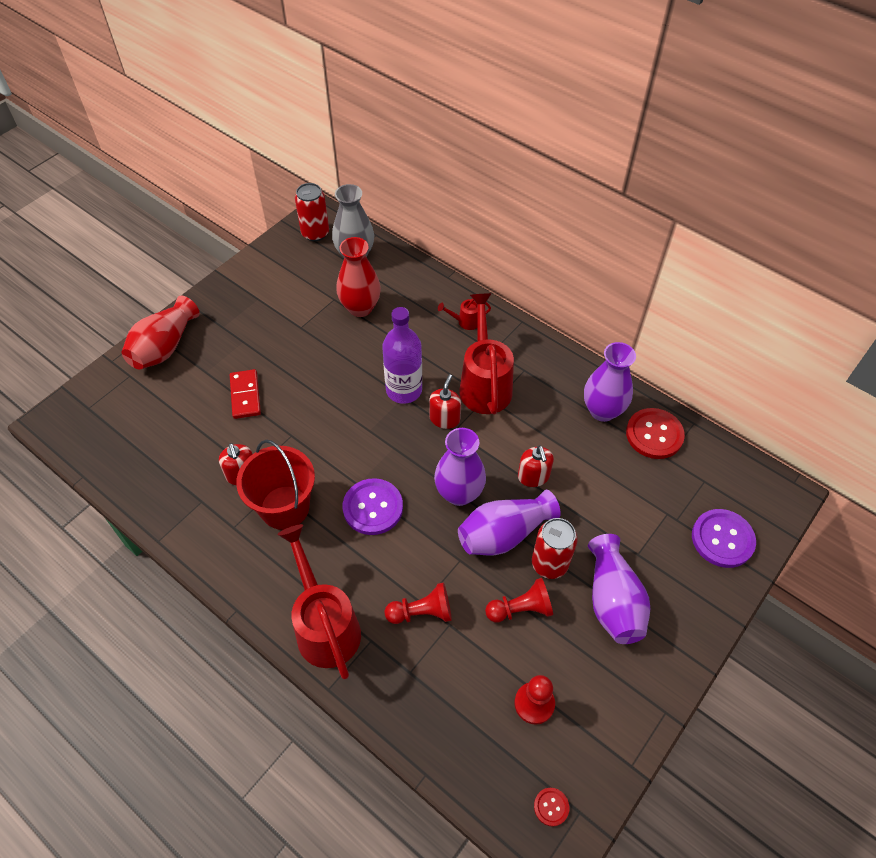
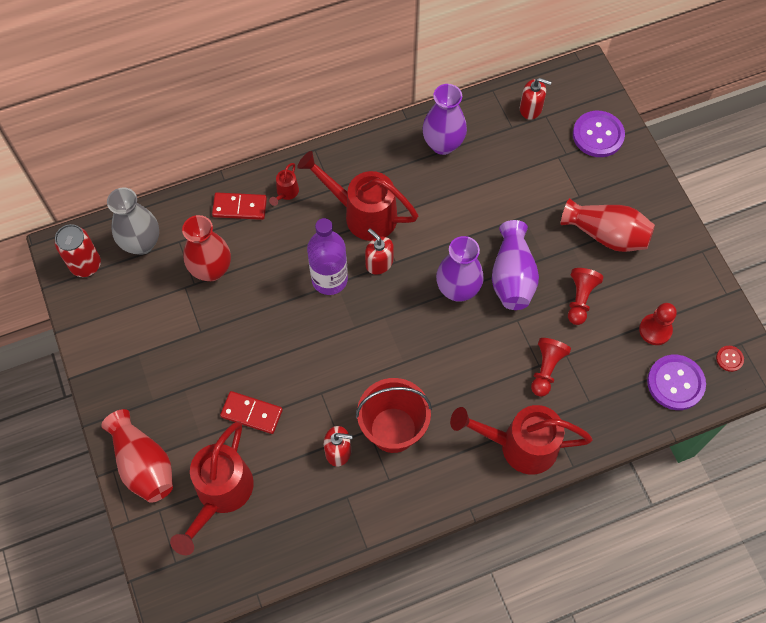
camera: 60 degrees left, 10 degrees up
(162, 409) = (221, 493): none -> red watering can
(373, 507) = (433, 360): purple button -> purple button (675, 383)
(429, 298) = (239, 207): none -> red domino
(533, 476) = (474, 228): red soap dispenser -> red soap dispenser (530, 108)
(549, 564) = (554, 259): red can -> none
(612, 600) = (606, 235): purple vase -> red vase
(654, 434) = (486, 122): red button -> none

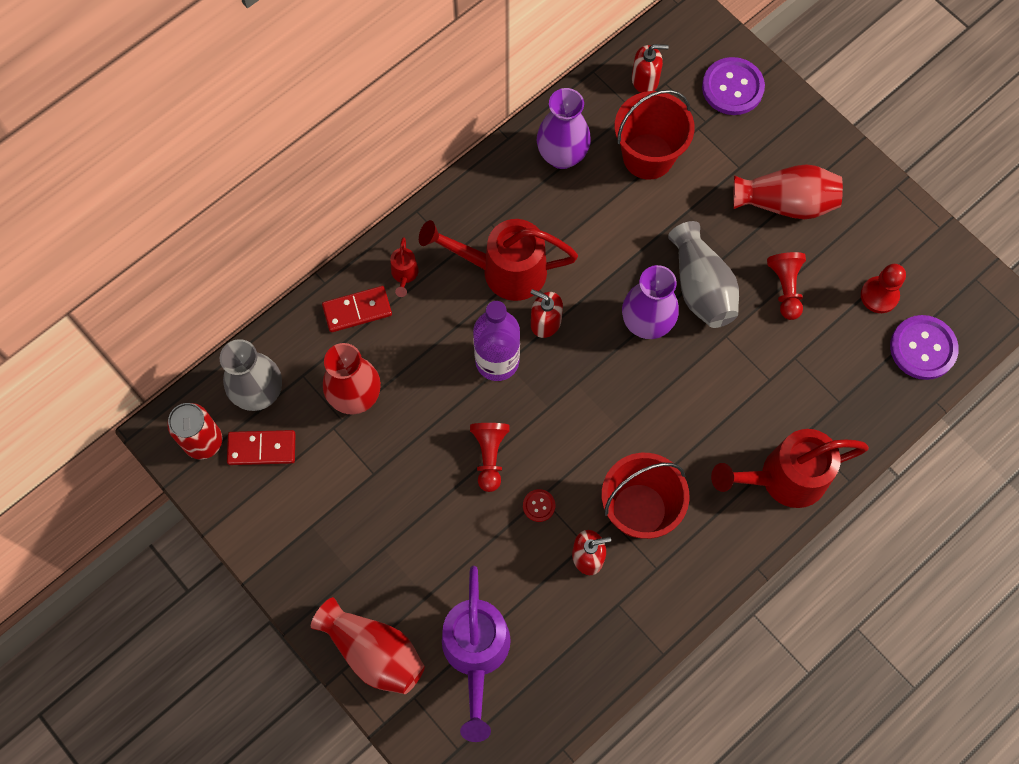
camera: 20 degrees left, 5 degrees up
(221, 493) = (476, 653): red watering can -> purple watering can
(251, 413) = (472, 548): red domino -> red domino (262, 449)
(510, 165) = (648, 156): none -> red bucket
(512, 277) = (701, 287): purple vase -> grey vase
(546, 369) = (779, 382): red pawn -> red pawn (489, 456)
(729, 359) = (969, 301): red button -> red button (539, 505)

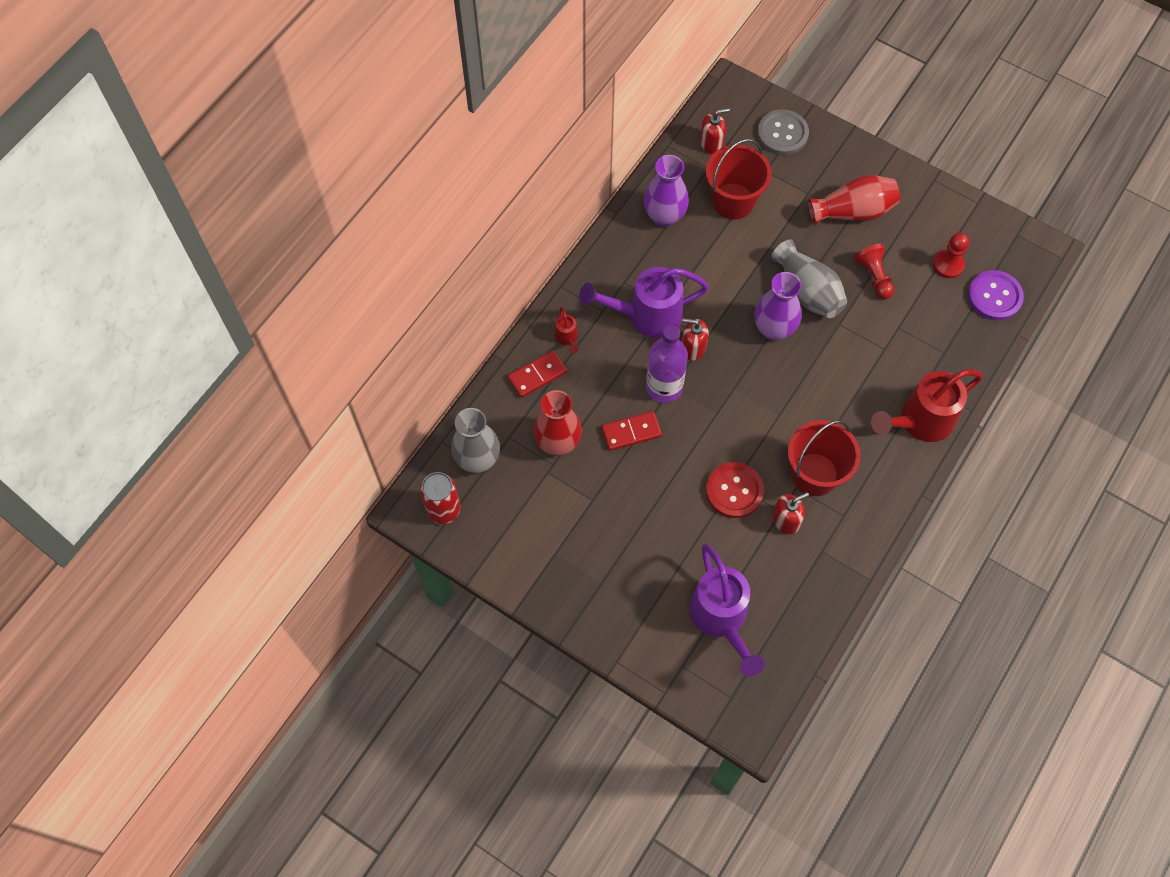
camera: 15 degrees left, 5 degrees down
(262, 449) = (494, 503): red domino -> red domino (631, 432)
(374, 651) = (638, 639): red vase -> none
(489, 456) = (682, 462): red pawn -> none
(504, 270) = (647, 316): red watering can -> purple watering can
(539, 505) = (734, 491): red button -> red button, size x2.10
(732, 87) = (782, 133): purple button -> grey button

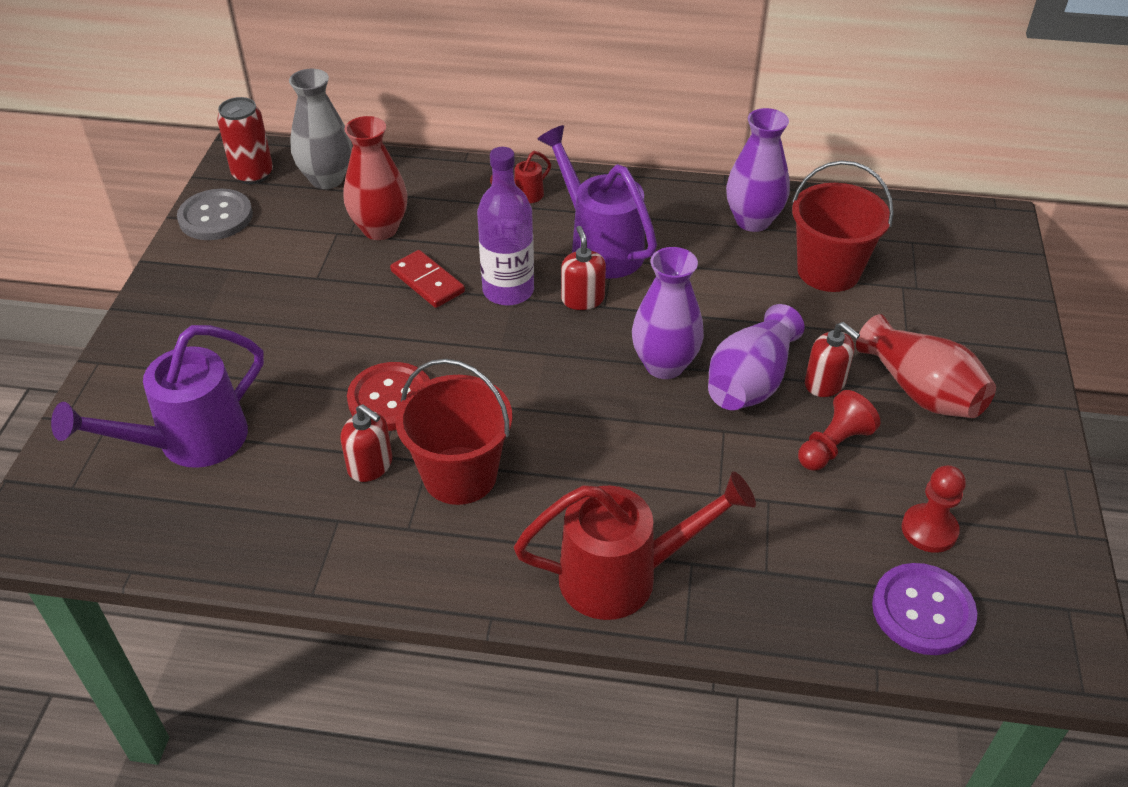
camera: 65 degrees right, 20 degrees down
(537, 375) = (460, 189): red domino -> none
(711, 143) = (896, 228): red soap dispenser -> red soap dispenser (825, 383)
(782, 133) = (975, 285): grey button -> grey button (216, 217)
(808, 291) = (750, 382): grey vase -> purple vase
(920, 421) = (622, 576): red watering can -> red watering can turned 135 degrees clockwise

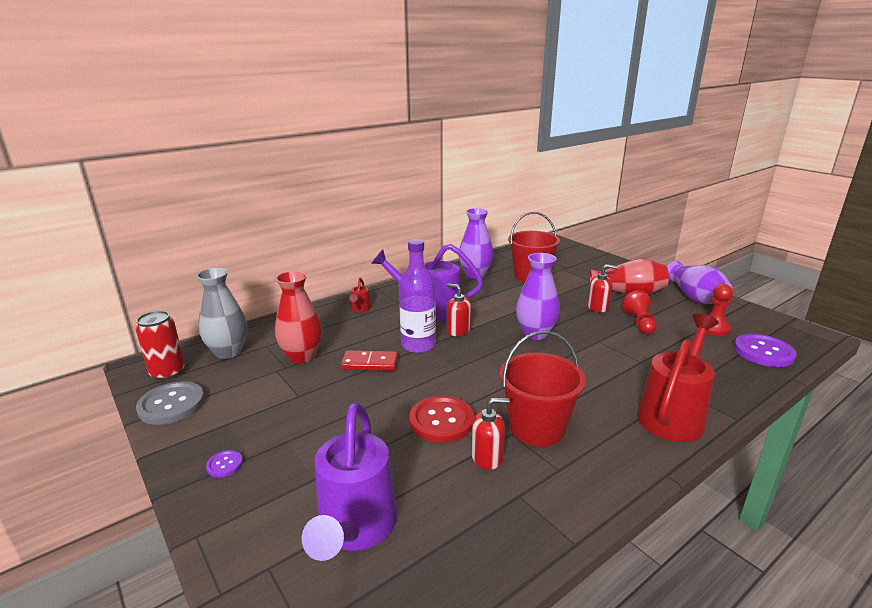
camera: 45 degrees left, 20 degrees down
(181, 312) = (224, 464): none -> purple button
(750, 382) = (575, 321): purple vase -> purple vase (694, 297)

